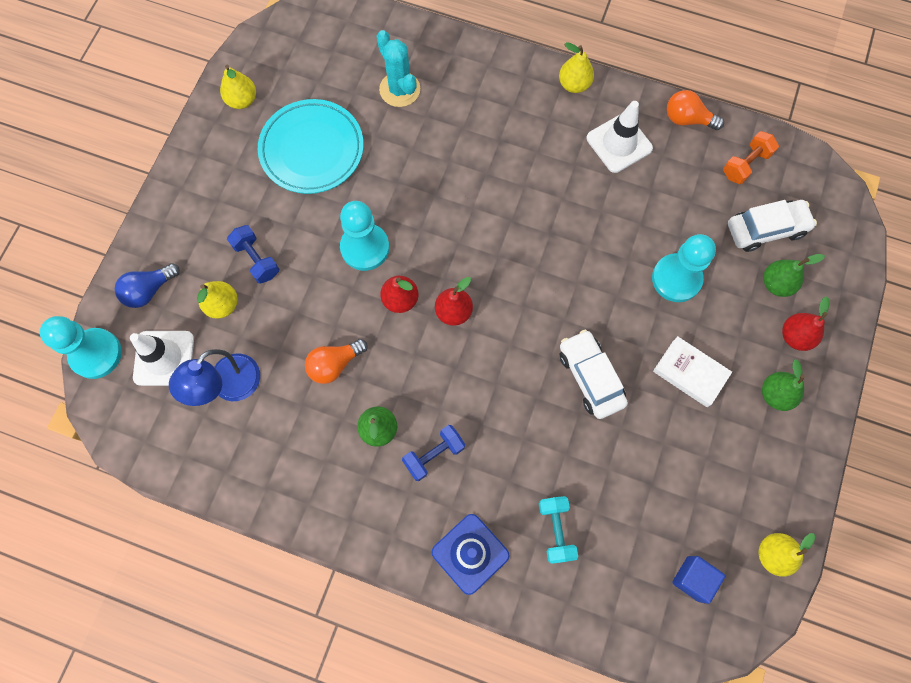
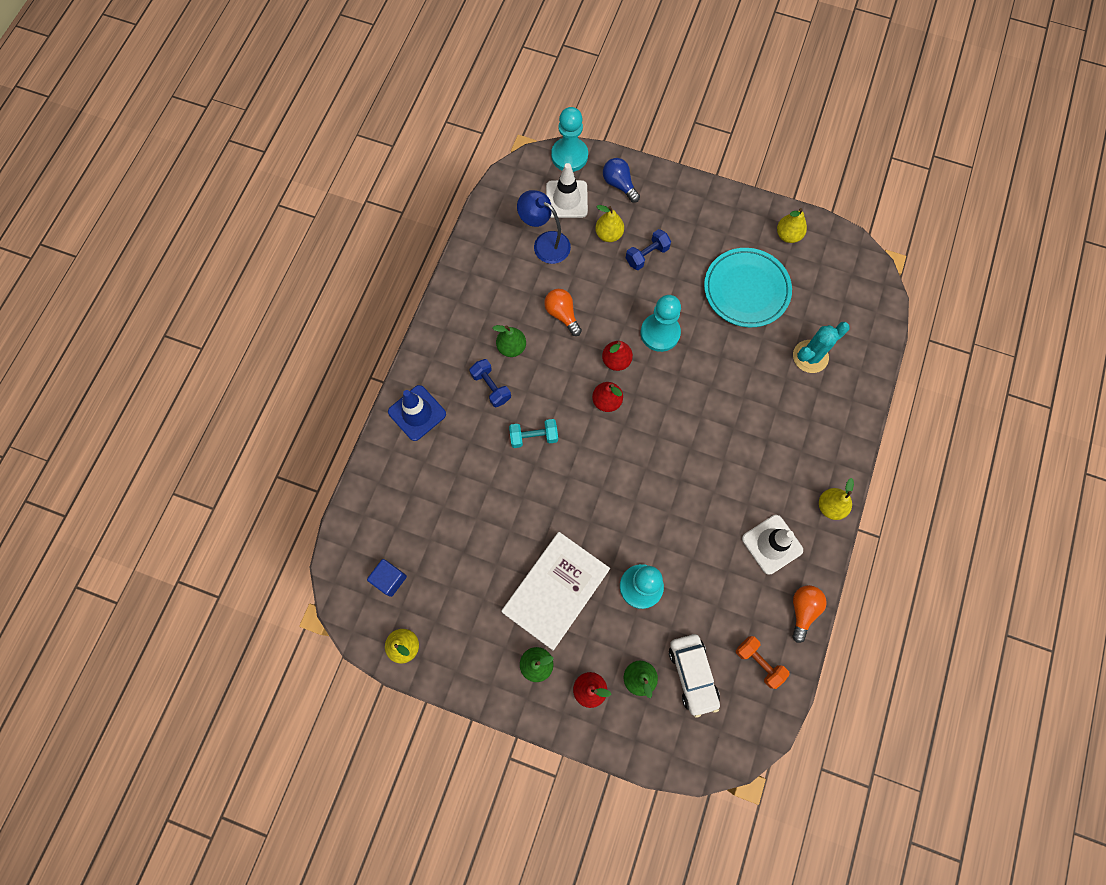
camera: 90 degrees right, 0 degrees up
(556, 530) = (431, 475): turquoise dumbbell -> turquoise dumbbell (533, 437)
(590, 377) = (552, 508): white car -> none
(690, 373) = (555, 591): white book -> white book, size x1.80

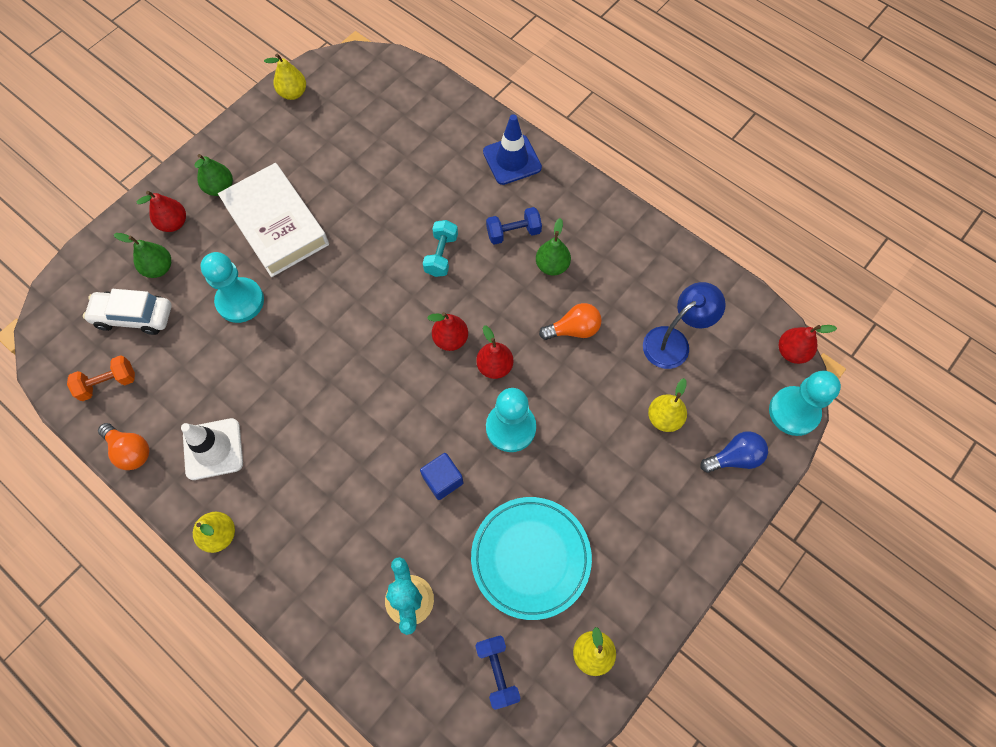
camera: 110 degrees right, 5 degrees down
(389, 579) = (358, 97): blue cube -> blue cube (443, 480)
(522, 166) = (792, 352): none -> red pear
(566, 199) = (729, 386): white traffic cone -> none
(647, 255) = (620, 452): blue dumbbell -> blue dumbbell (497, 671)

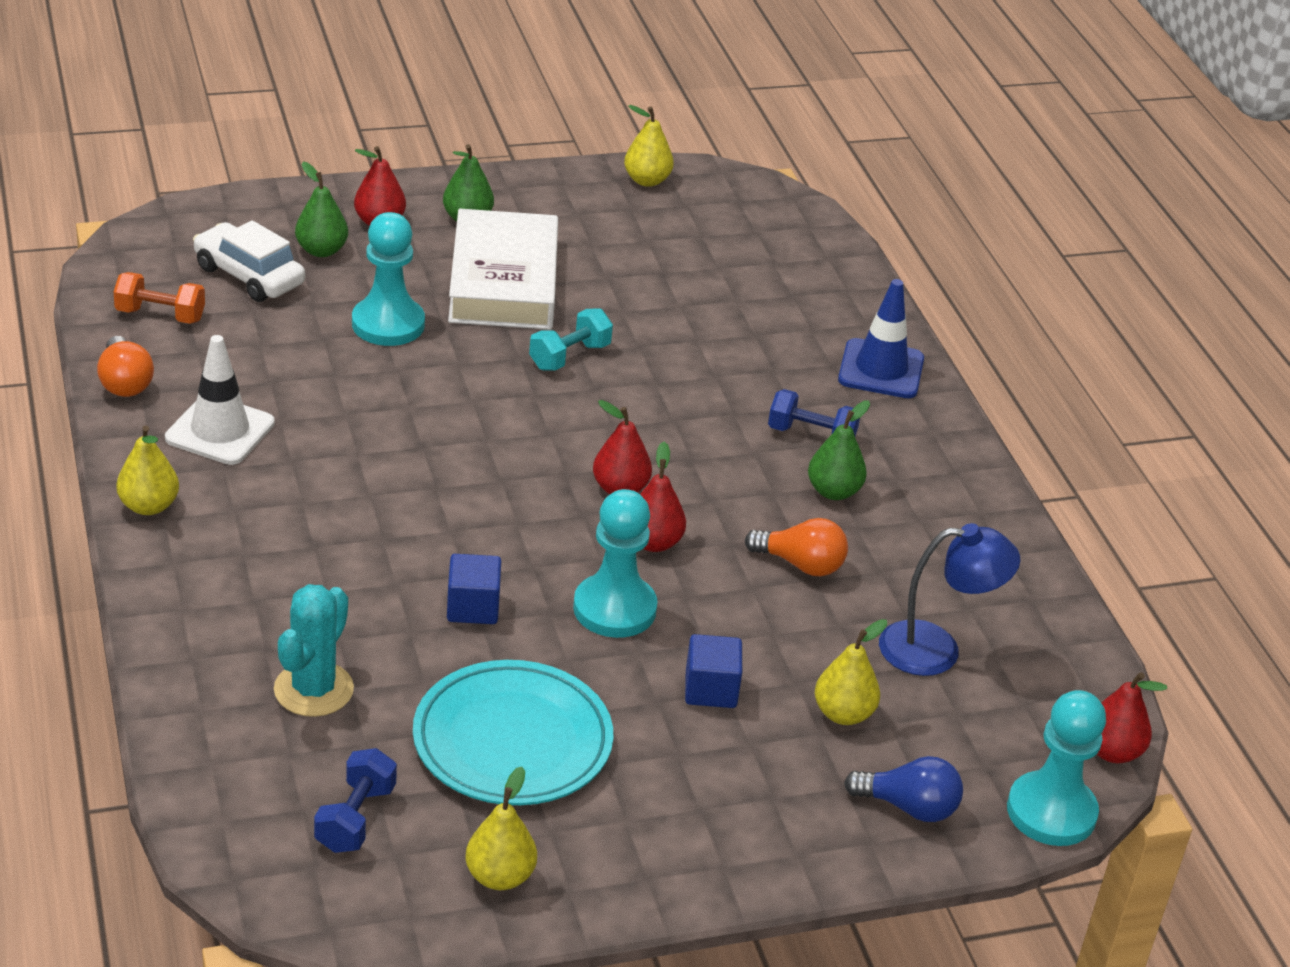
camera: 30 degrees right, 30 degrees down
(441, 255) = (689, 408): turquoise dumbbell -> turquoise dumbbell (569, 356)
(595, 449) = (710, 690): none -> blue cube

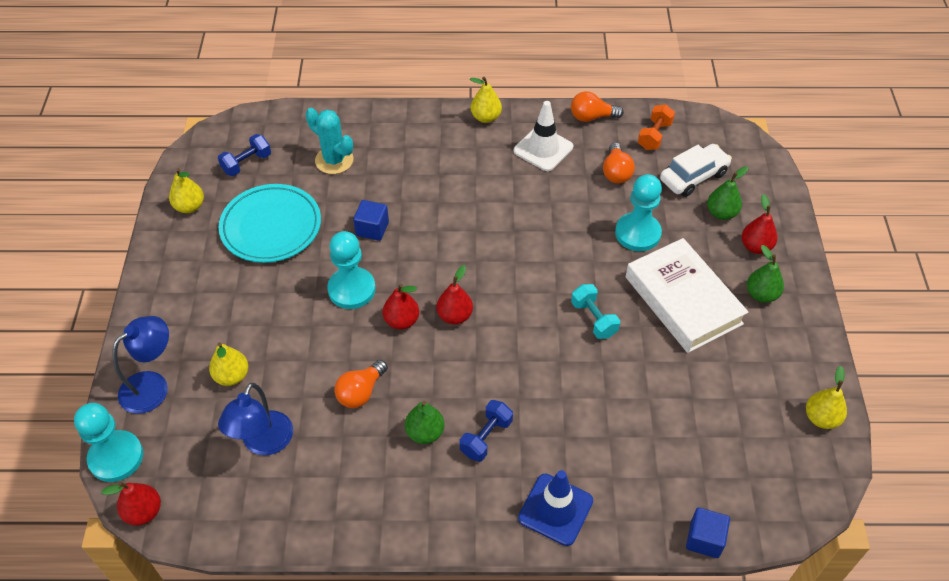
camera: 110 degrees right, 15 degrees up
(258, 350) = (616, 172): none -> orange light bulb
(355, 818) = (247, 163): blue dumbbell -> blue dumbbell turned 75 degrees counterclockwise
(503, 281) = (683, 300): white book -> white book turned 45 degrees clockwise
(710, 690) = (274, 318): blue cube -> blue cube (704, 539)
(908, 807) = (153, 385): blue light bulb -> blue lamp

